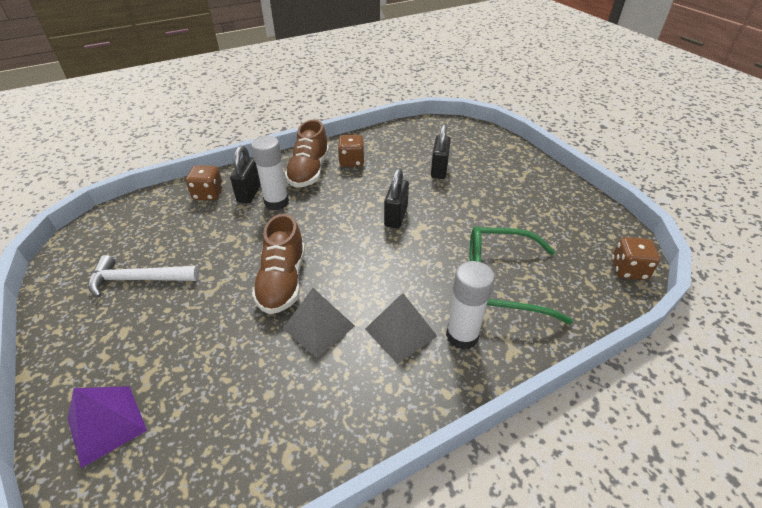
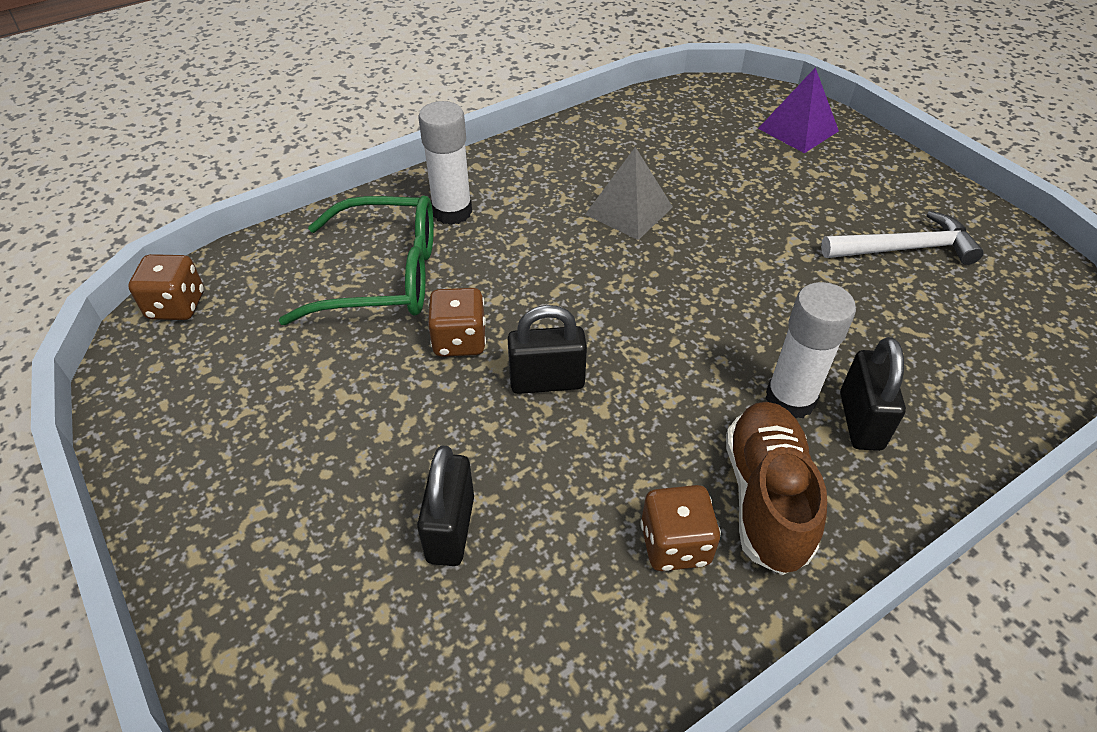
camera: 175 degrees right, 5 degrees up
(208, 194) = (942, 411): brown dice -> brown dice (459, 341)
(283, 281) = (700, 258): brown shoe -> none
(396, 216) = (547, 381): black padlock -> black padlock turned 75 degrees clockwise
(401, 332) = (527, 211): grey pyramid -> none

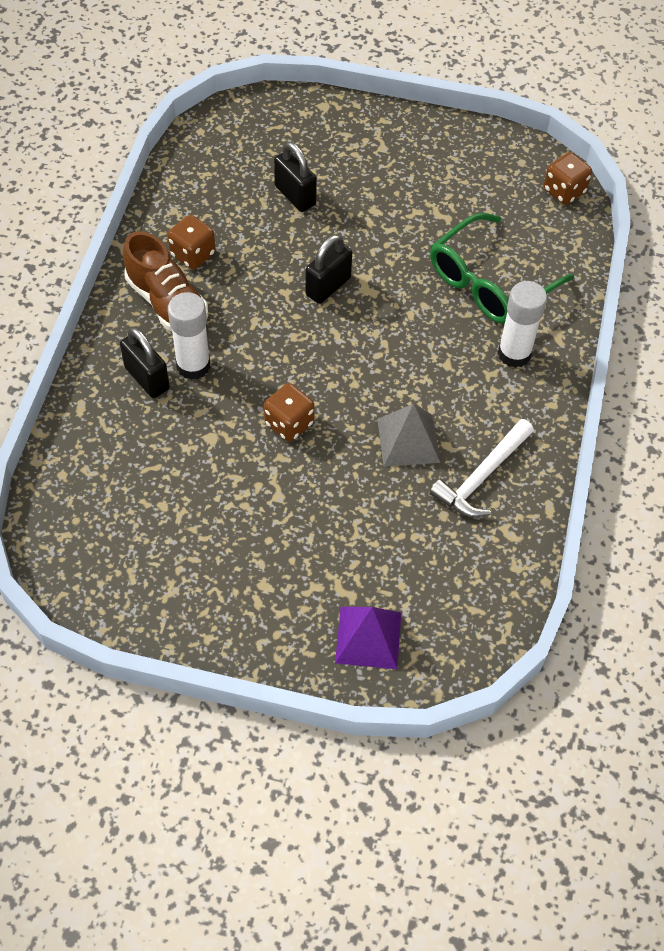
camera: 135 degrees right, 10 degrees up
(459, 341) = (398, 276): brown dice -> brown dice (289, 423)
(904, 248) = (198, 544): white hammer -> white hammer (482, 477)

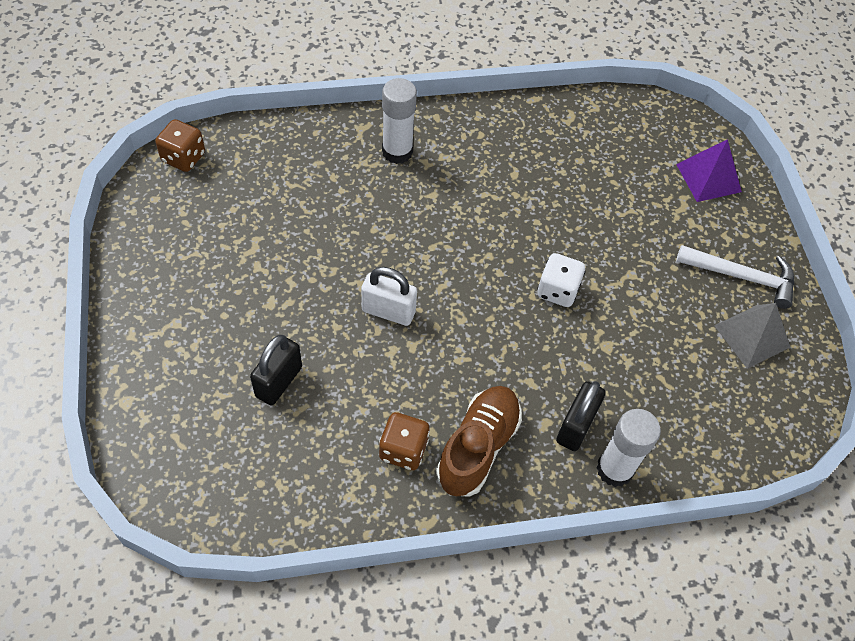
camera: 115 degrees left, 0 degrees up
(193, 365) = (539, 392): white glue stick -> white glue stick (614, 469)
(289, 423) = (557, 290): brown dice -> white dice
(328, 286) = (388, 311): black padlock -> white padlock
(408, 440) = (525, 200): grey pyramid -> grey pyramid (752, 336)
(482, 477) = (531, 145): white hammer -> white hammer (742, 277)
(489, 282) = (324, 187): green glasses -> none

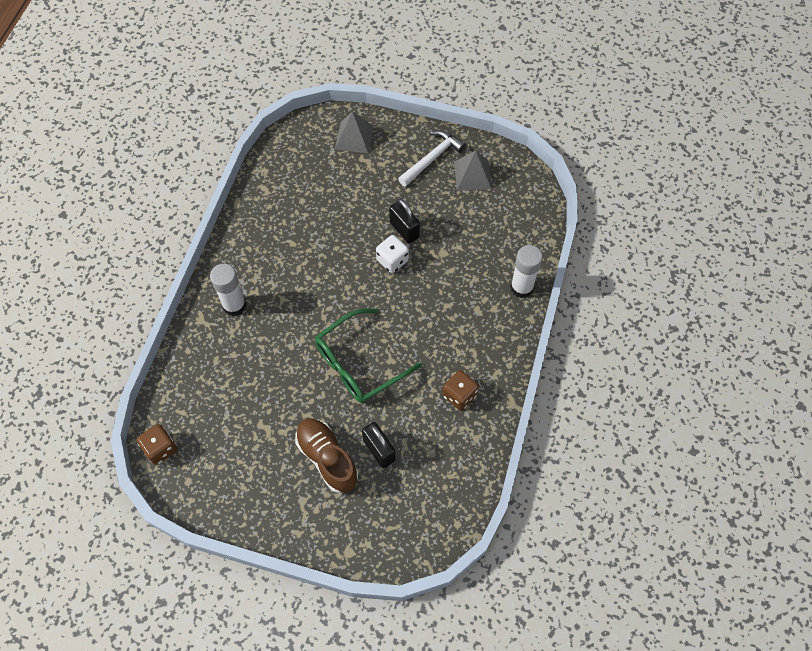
camera: 60 degrees left, 5 degrees up
(388, 311) = (359, 364): white padlock -> green glasses
(478, 447) = (476, 353): brown shoe -> brown shoe (327, 458)
(576, 426) = (487, 295): black padlock -> black padlock (404, 230)
(708, 178) = (354, 137): purple pyramid -> grey pyramid

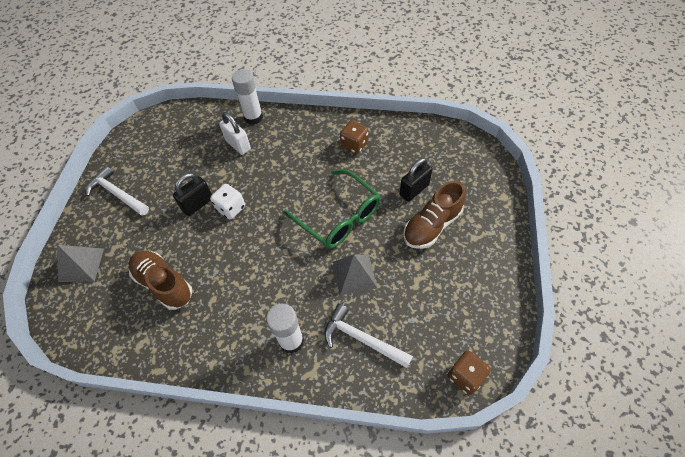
camera: 95 degrees left, 5 degrees down
(220, 365) = (362, 339): none -> white hammer
(318, 203) = (164, 284): none -> brown shoe
(472, 175) = (139, 161): grey pyramid -> grey pyramid (354, 274)
(480, 270) = (238, 145): none -> white padlock

